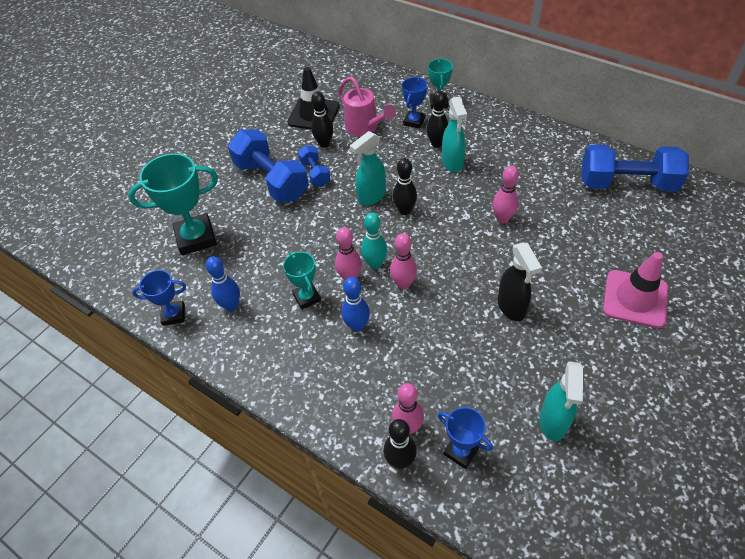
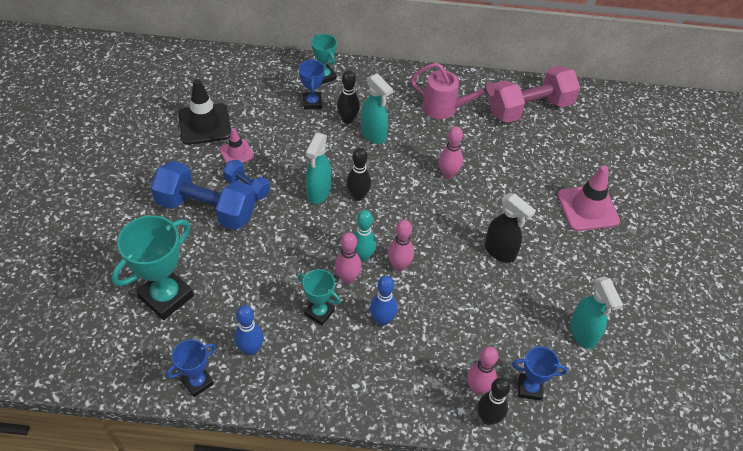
camera: 35 degrees left, 0 degrees up
(324, 144) = (236, 153): black bowling pin -> pink traffic cone
(364, 128) = (267, 123): pink watering can -> pink watering can (445, 108)
(626, 184) = (529, 108): blue dumbbell -> pink dumbbell

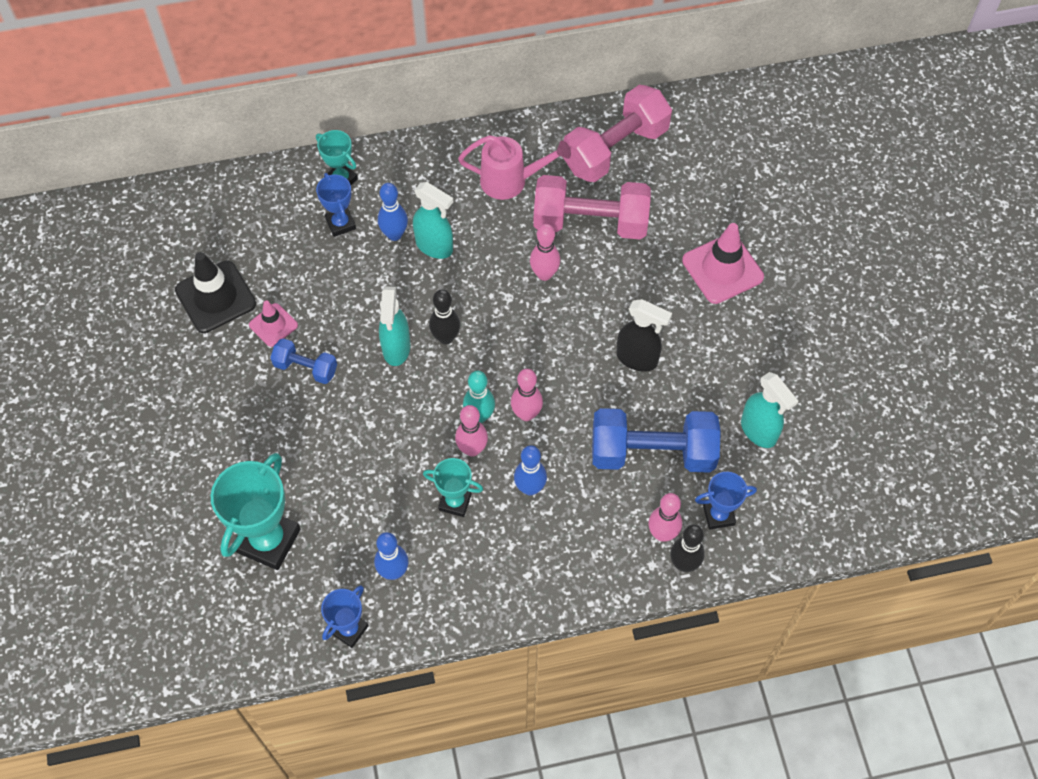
camera: 15 degrees left, 10 degrees up
(206, 209) = (268, 413): blue dumbbell -> blue dumbbell (652, 452)
(348, 119) = (394, 234): black bowling pin -> blue bowling pin
(495, 150) = (590, 222): none -> pink dumbbell

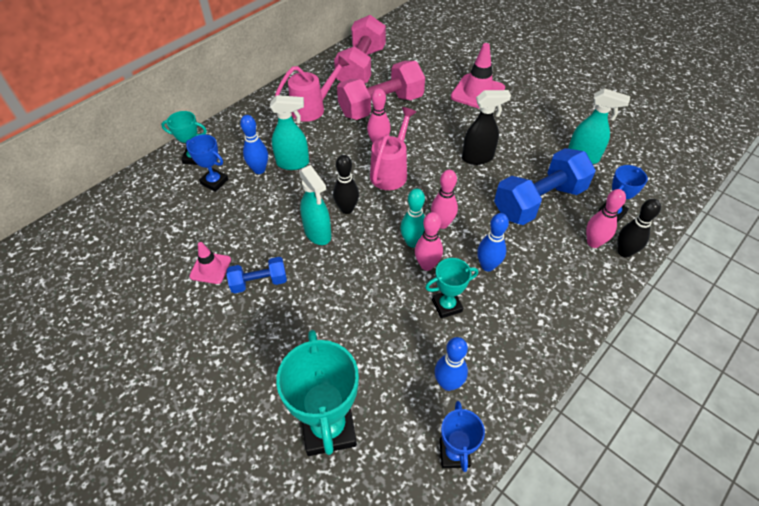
camera: 35 degrees left, 10 degrees down
(215, 297) = (147, 274): black traffic cone -> none
(527, 319) = (391, 172): none -> pink watering can

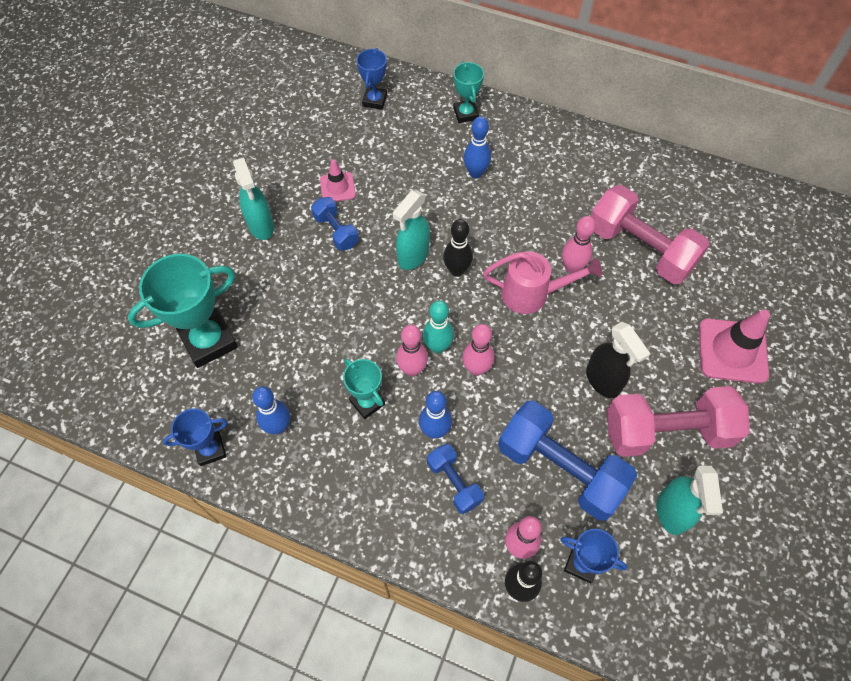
camera: 70 degrees right, 10 degrees up
(214, 182) = (441, 144): blue trophy -> blue trophy (374, 100)
(293, 163) = (499, 198): turquoise spray bottle -> turquoise spray bottle (261, 226)
(312, 108) = (595, 182): pink watering can -> none
(361, 67) = (701, 204): pink dumbbell -> pink dumbbell (667, 431)
(535, 266) = (454, 482): none -> blue dumbbell

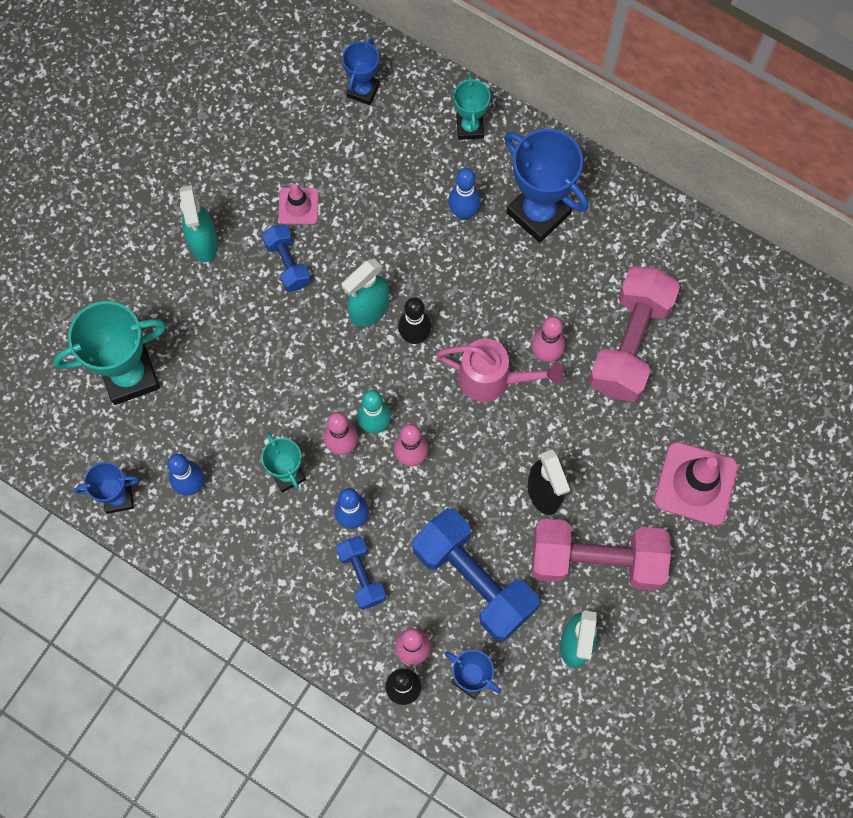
camera: 10 degrees right, 10 degrees up
(536, 164) = (538, 213): none -> blue trophy
(640, 249) = (630, 344): pink dumbbell -> pink dumbbell turned 60 degrees clockwise

